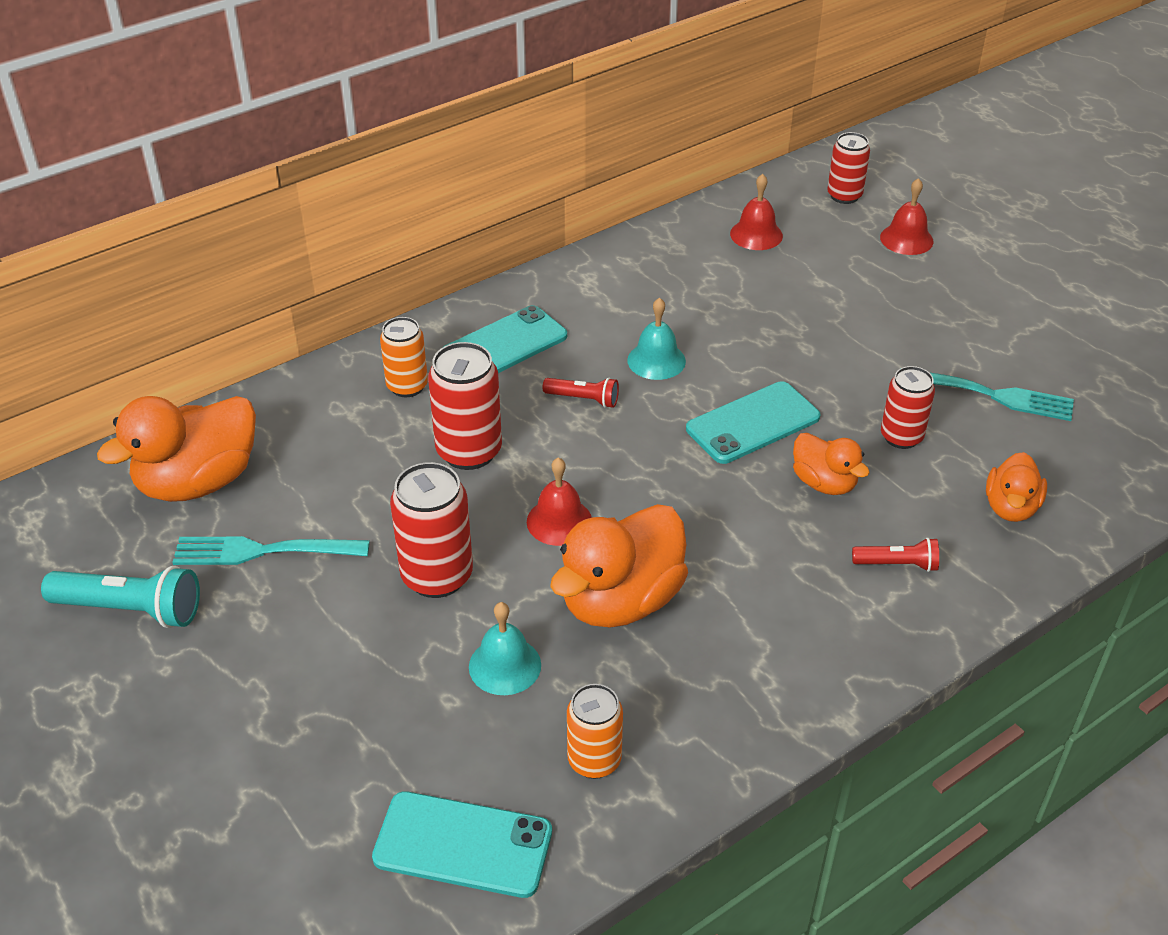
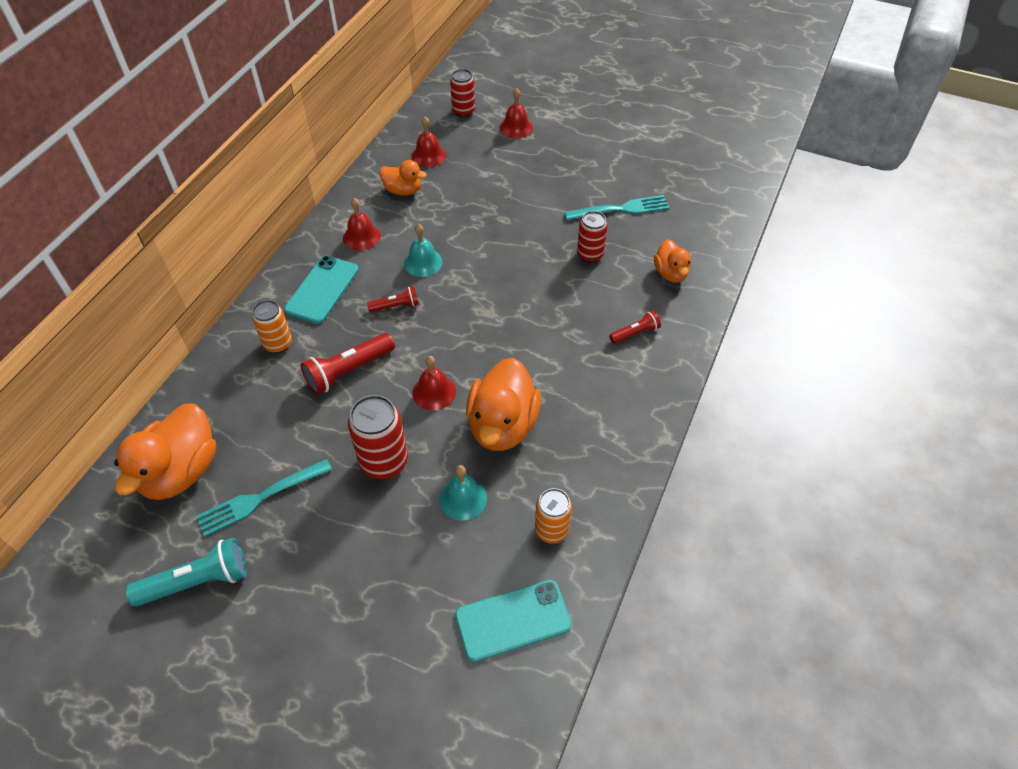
camera: 30 degrees left, 10 degrees up
(469, 451) = (348, 371): red can -> red flashlight
(598, 301) = (361, 237): none -> red bell
(753, 423) = (504, 280): turquoise phone -> none
(824, 483) = (567, 301): orange duck -> orange duck (403, 190)

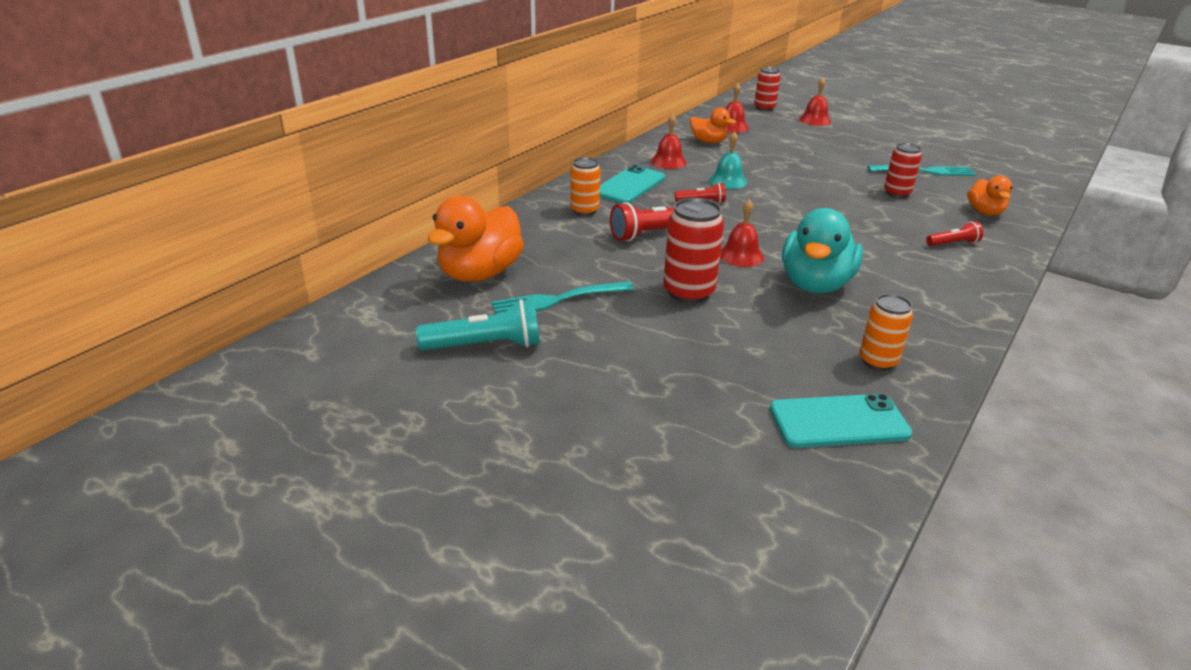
camera: 10 degrees right, 20 degrees down
(463, 498) = (775, 327): turquoise bell -> none
(502, 425) = (815, 284): orange duck -> turquoise duck

